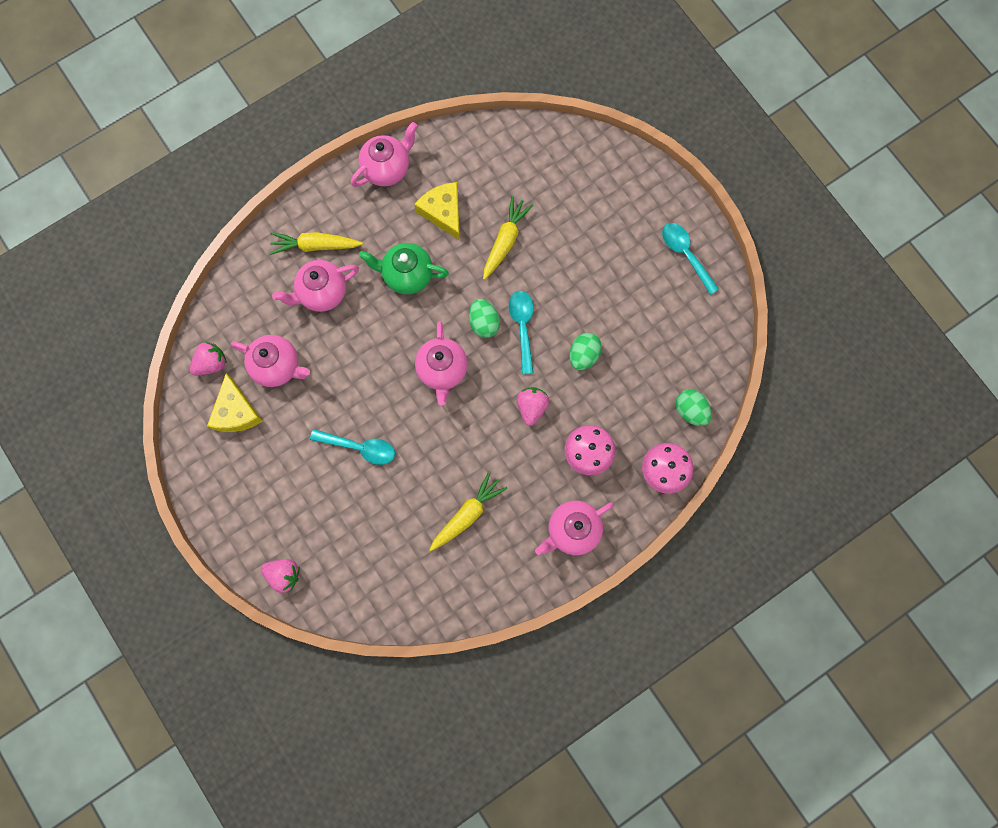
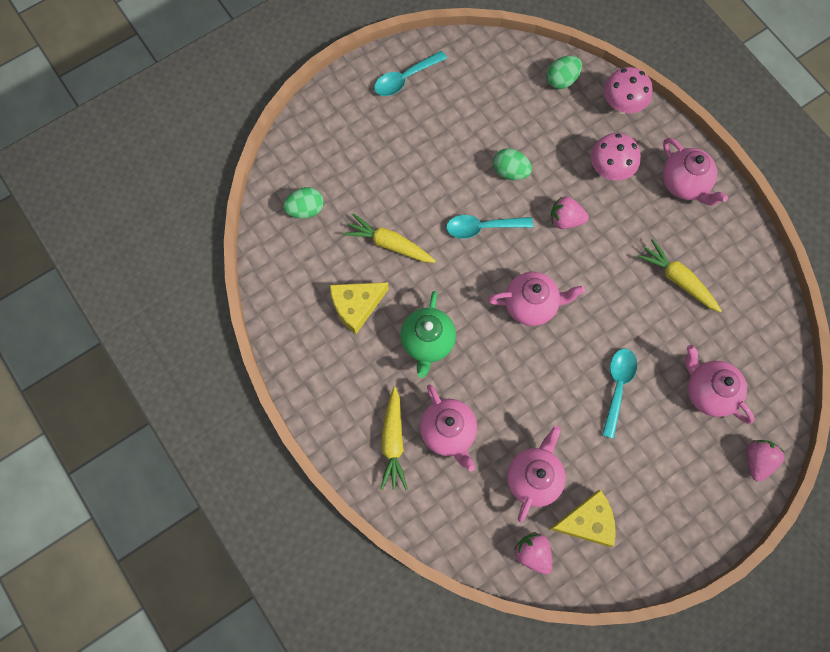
camera: 90 degrees left, 5 degrees down
(387, 169) = (303, 366): pink teapot -> pink teapot (708, 392)
(484, 323) = (479, 264): green egg -> green egg (305, 209)

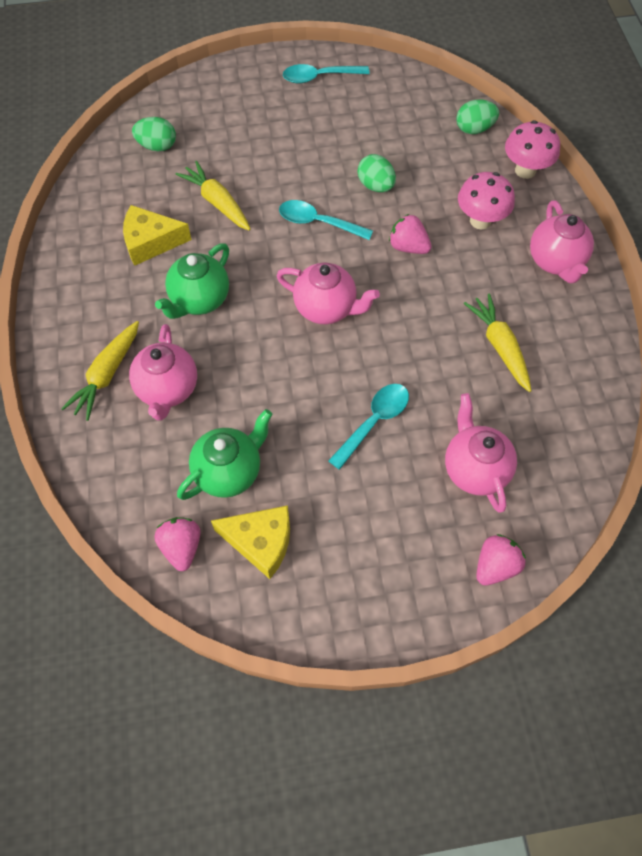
camera: 25 degrees right, 10 degrees down
(533, 478) = (229, 471): pink teapot -> green teapot

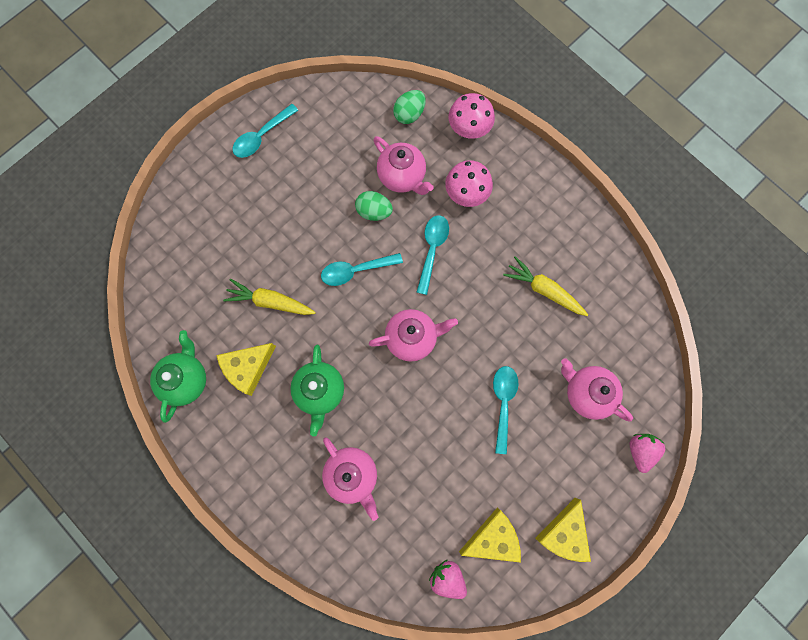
camera: 35 degrees left, 15 degrees up
(107, 375) = (302, 493): yellow carrot -> none
(157, 146) = (185, 281): green egg -> none
(229, 471) = (438, 505): green teapot -> green teapot (186, 379)
(341, 590) = (563, 533): none -> yellow cheese
(408, 247) = (432, 249): pink strawberry -> turquoise spoon
(555, 262) = (537, 196): pink teapot -> pink teapot (402, 177)

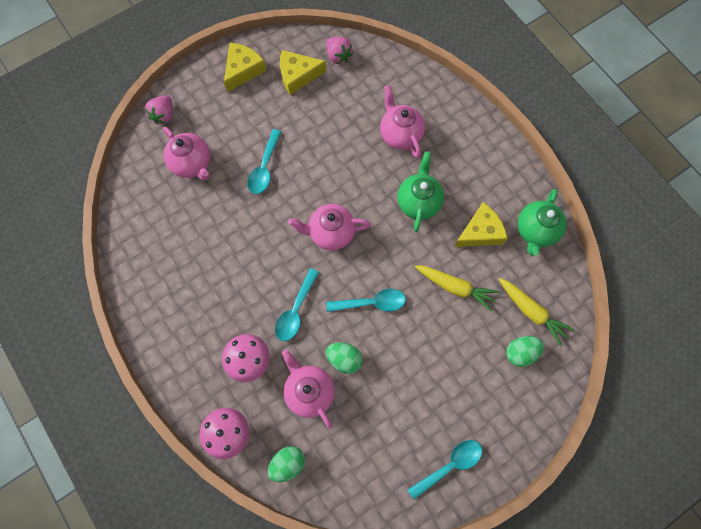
camera: 170 degrees left, 5 degrees down
(199, 247) = (520, 352): none -> green egg
(544, 290) = (202, 255): yellow carrot -> yellow carrot (531, 312)

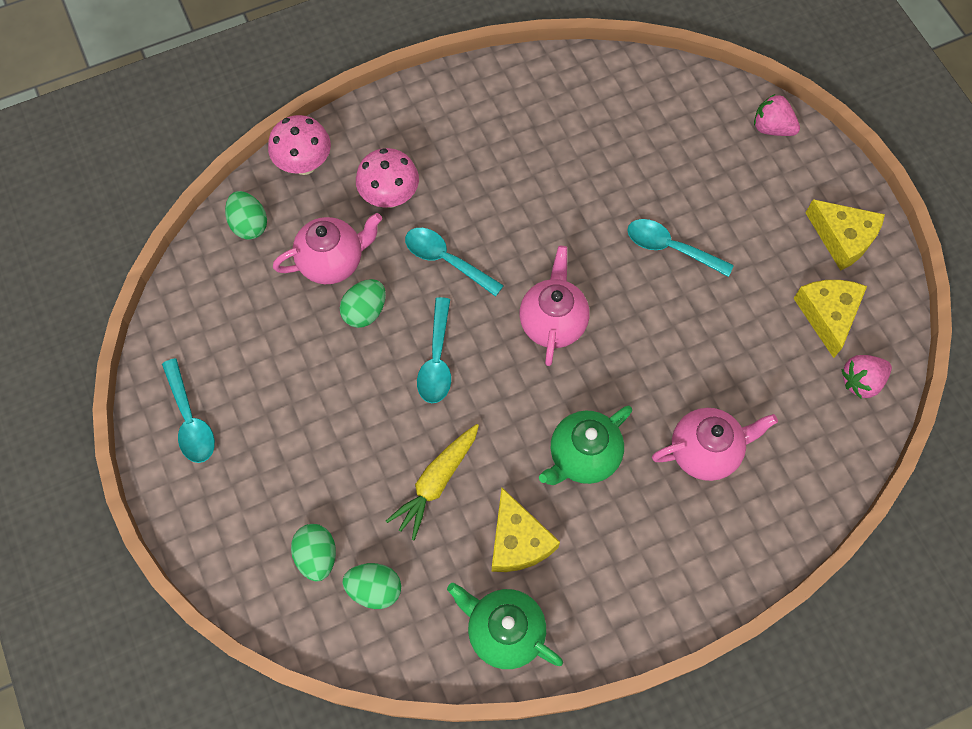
camera: 100 degrees right, 5 degrees down
(192, 164) = (688, 156): pink teapot -> none
(418, 202) = (583, 456): green teapot -> green teapot turned 120 degrees clockwise
(531, 312) = (374, 589): yellow carrot -> green egg

